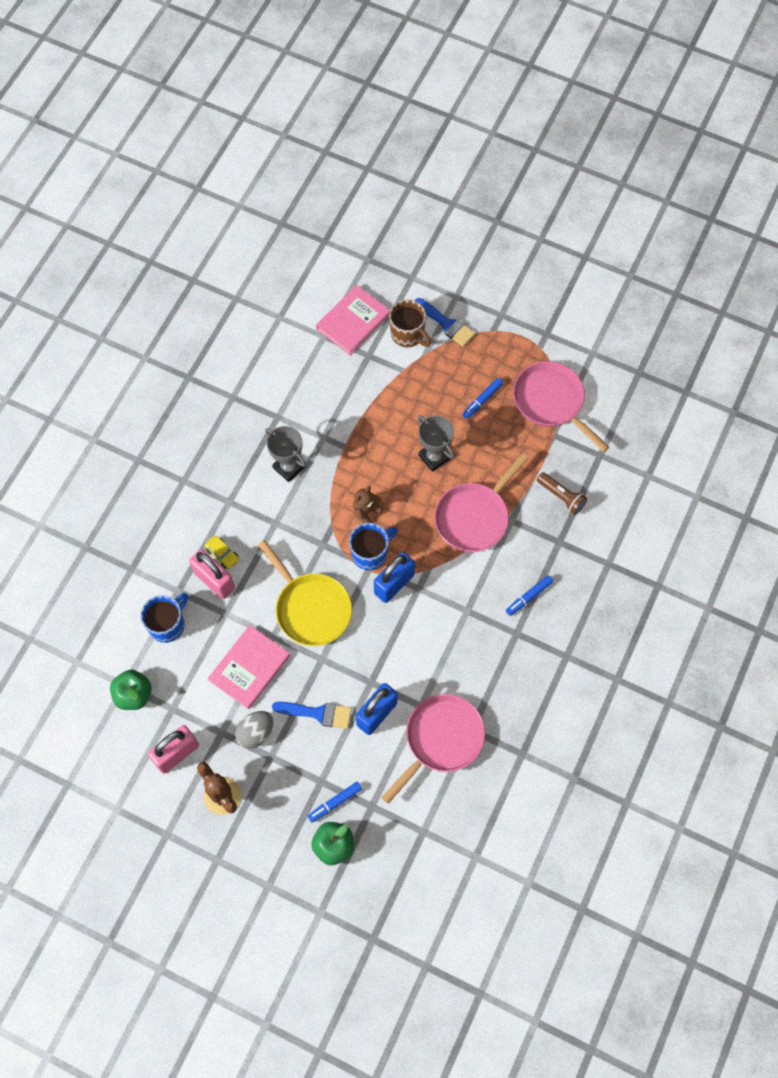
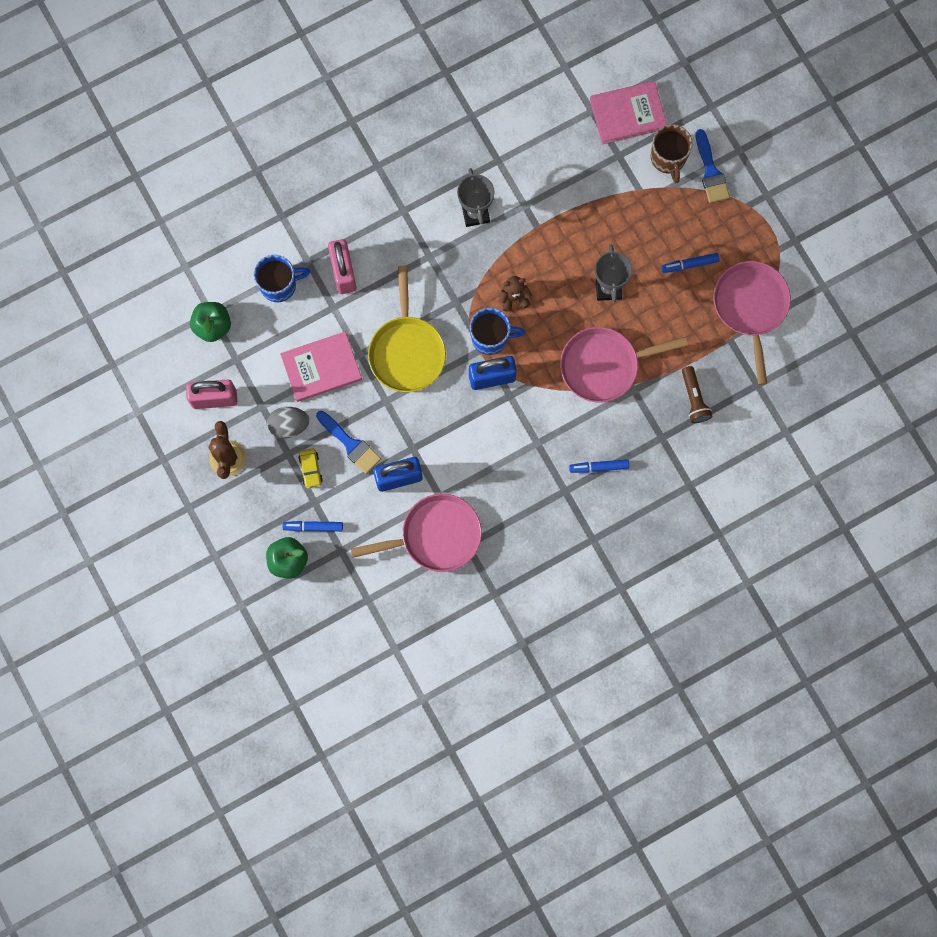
camera: 35 degrees right, 10 degrees up
(222, 554) = (366, 254): yellow car -> yellow car (310, 469)

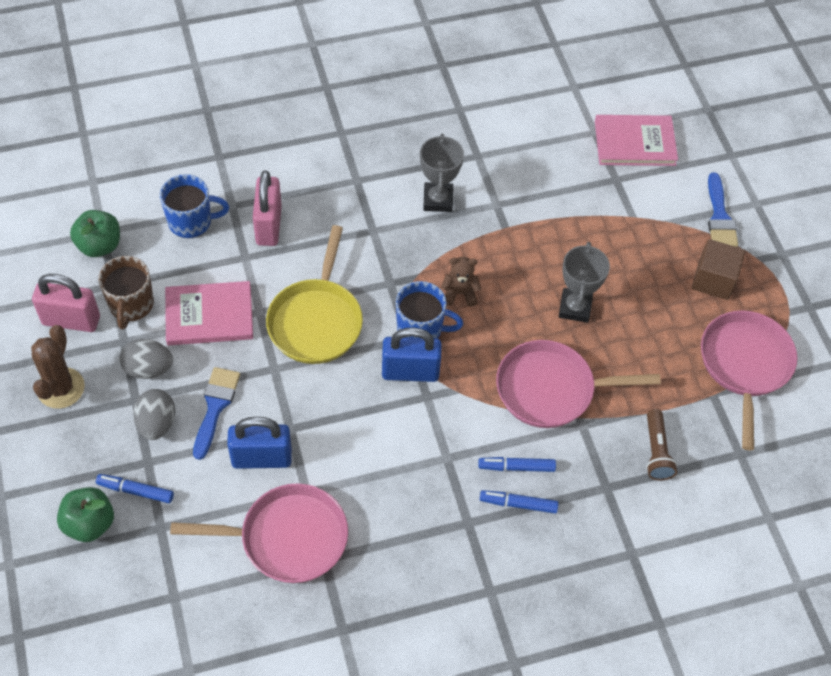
camera: 10 degrees right, 20 degrees down
(310, 469) = (156, 423): yellow car -> grey egg
(350, 444) = (215, 406): blue brush -> blue brush turned 135 degrees counterclockwise
(668, 159) = (672, 194): brown mug -> brown mug (131, 305)
(690, 264) = (678, 304): blue marker -> blue marker (517, 467)
(714, 234) = (713, 280): none -> brown cube

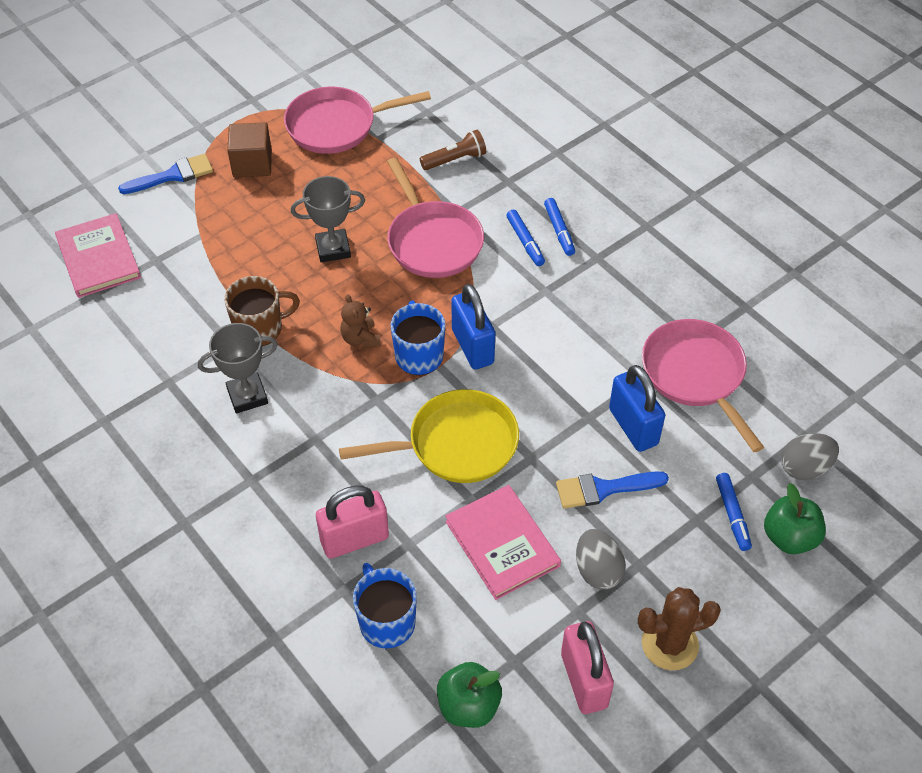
camera: 110 degrees left, 5 degrees down
(131, 305) = (530, 628): brown mug -> brown mug (260, 328)
(156, 423) = (653, 532): grey egg -> grey egg (804, 468)

